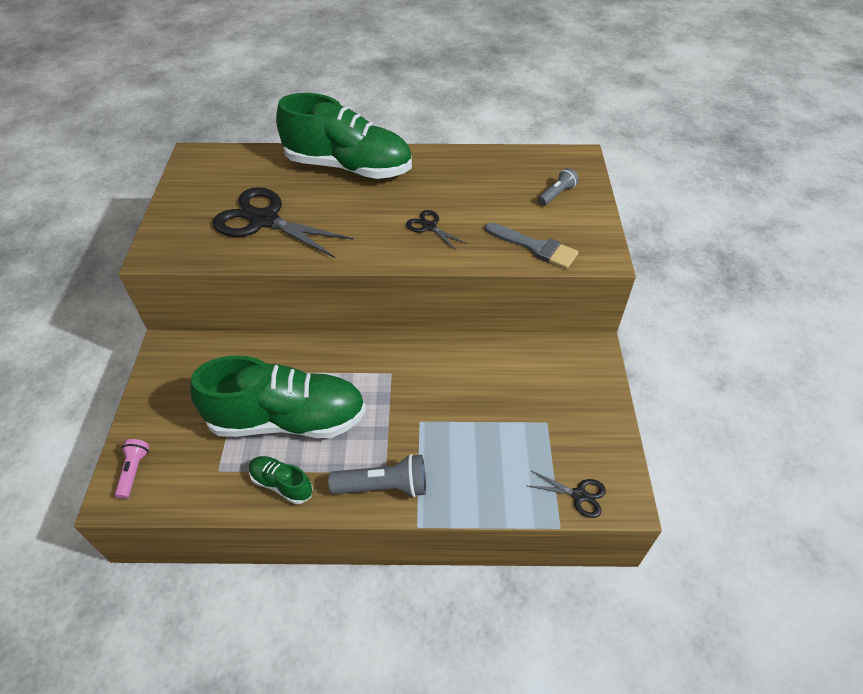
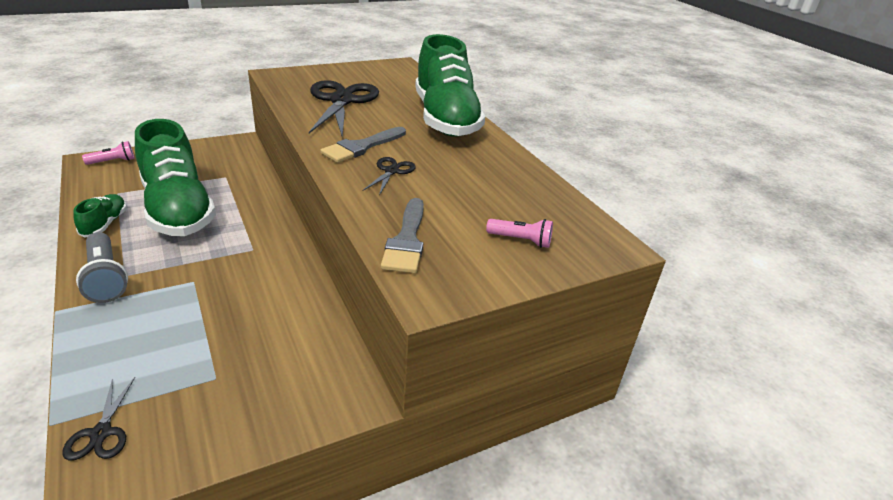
camera: 60 degrees right, 15 degrees down
(375, 232) = (362, 147): none -> grey brush
(557, 194) = (521, 240): grey flashlight -> pink flashlight

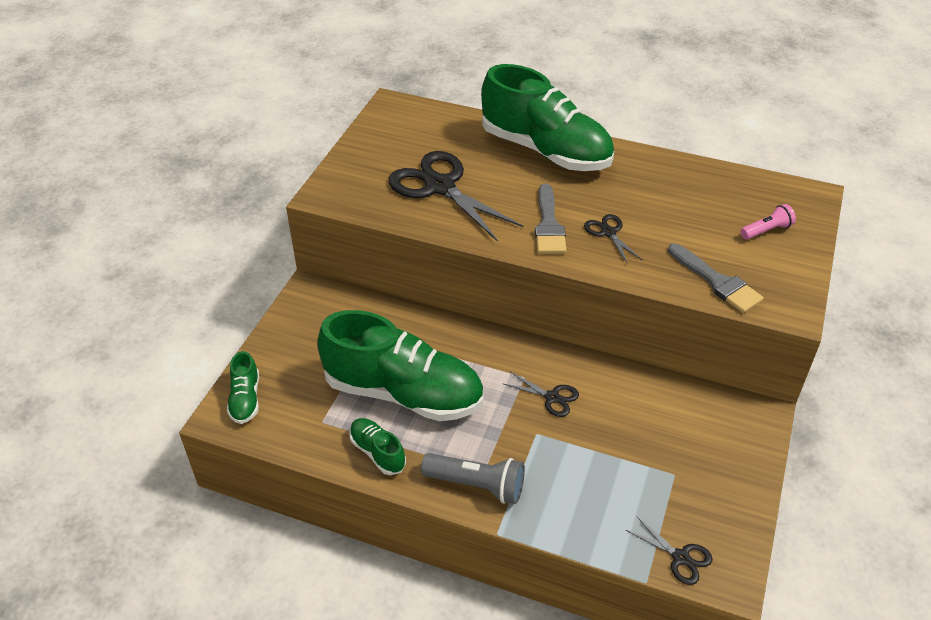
camera: 40 degrees left, 10 degrees up
(113, 161) = (245, 399): pink flashlight -> green shoe
(244, 271) = (552, 397): none -> black scissors

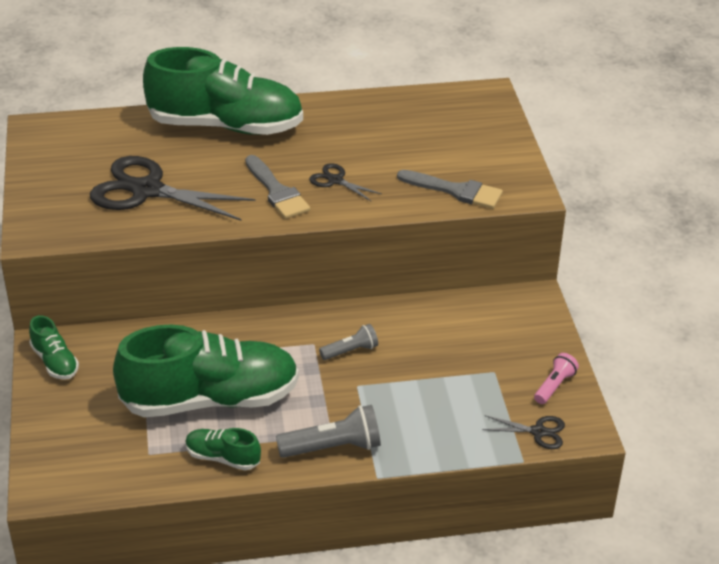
camera: 30 degrees left, 5 degrees down
(245, 399) = (55, 465): green shoe -> green shoe (55, 362)
(552, 397) = (350, 351): black scissors -> grey flashlight
(766, 230) = (469, 135): pink flashlight -> pink flashlight (554, 386)

